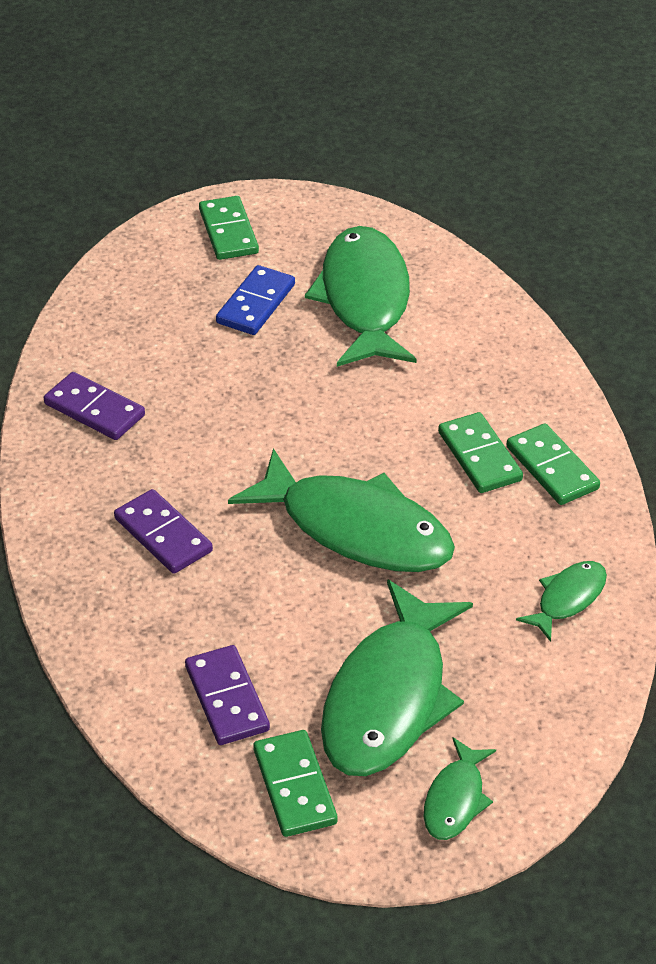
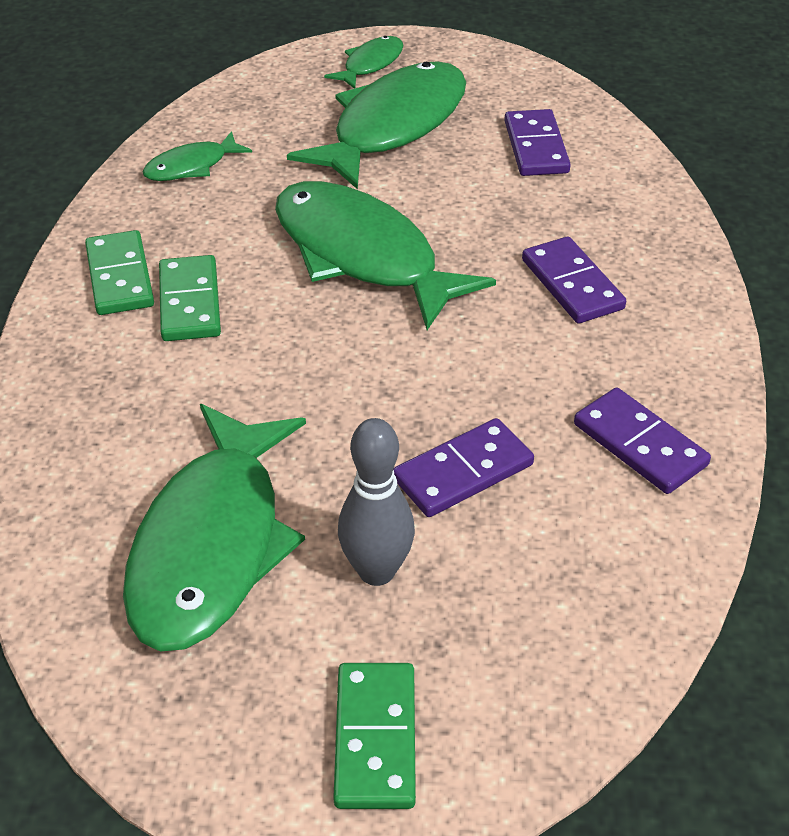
camera: 165 degrees left, 0 degrees up
(217, 369) = (463, 472): none -> purple domino
(255, 304) = (376, 571): blue domino -> grey bowling pin
(294, 786) = (494, 88): green domino -> none

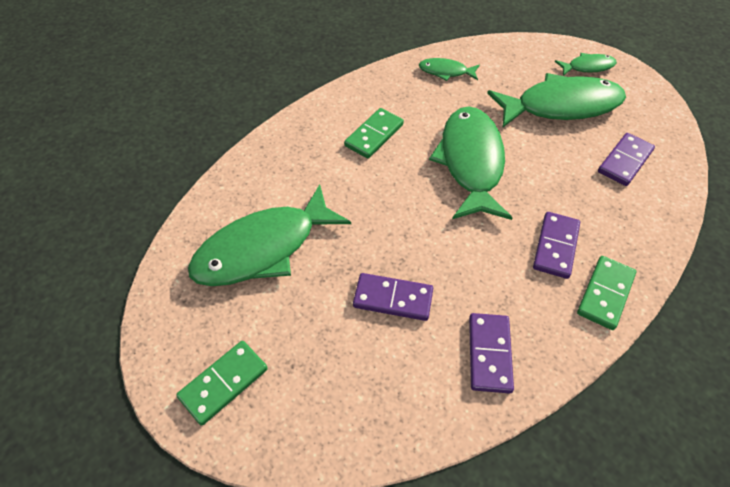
camera: 45 degrees right, 10 degrees up
(119, 277) = (360, 105): green domino -> green domino (605, 294)
(376, 571) = (306, 313): grey bowling pin -> none

